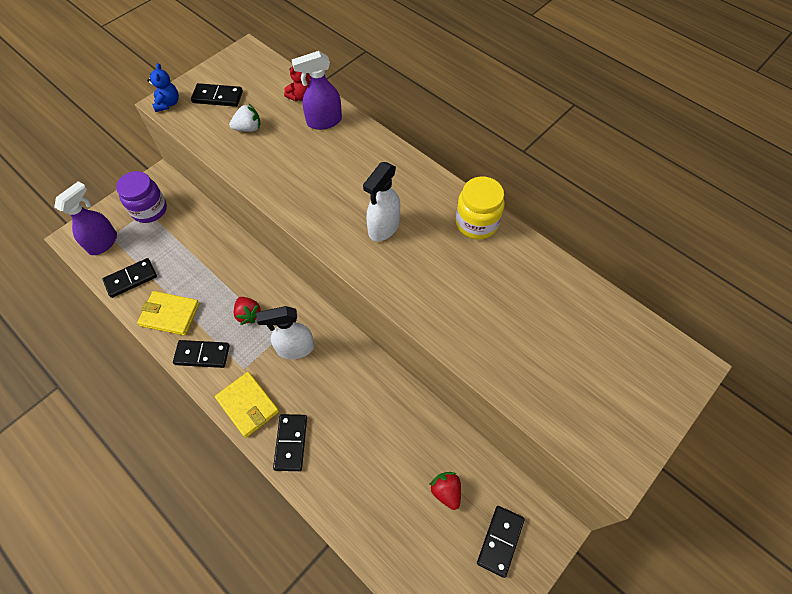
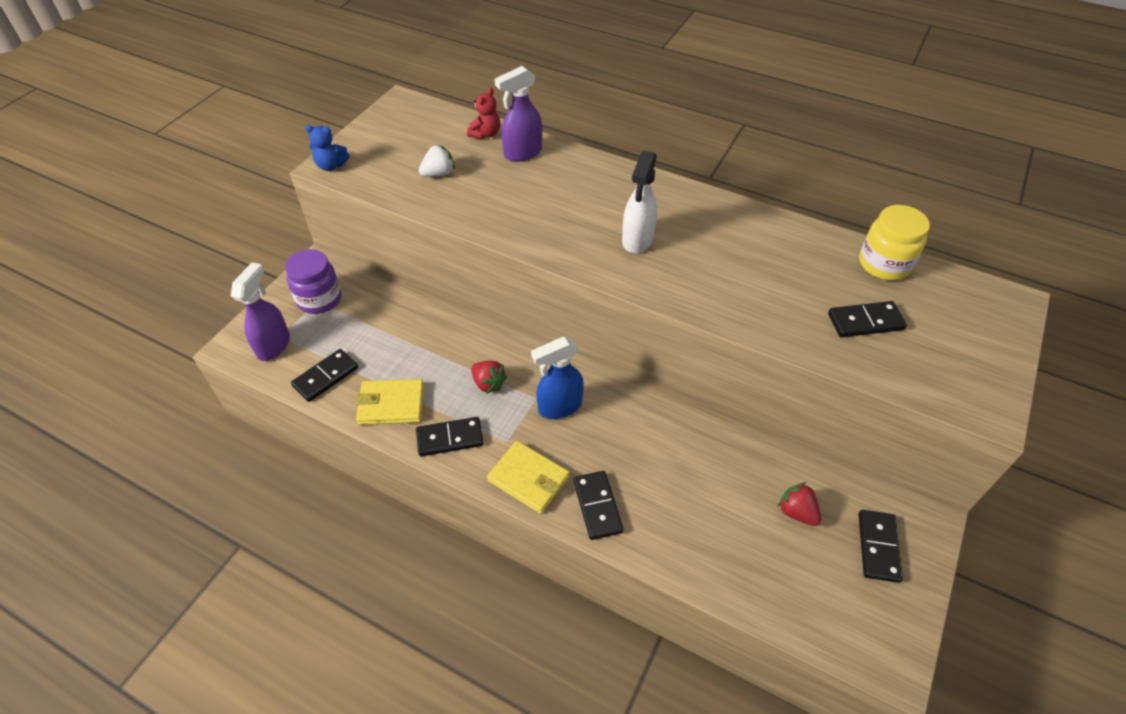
camera: 15 degrees left, 10 degrees down
(168, 103) = (331, 165): blue teddy bear -> blue teddy bear turned 120 degrees clockwise
(217, 97) = (388, 150): black domino -> black domino (865, 322)
(295, 348) = (559, 407): white spray bottle -> blue spray bottle
(476, 223) = (734, 217): yellow jar -> yellow jar (884, 264)

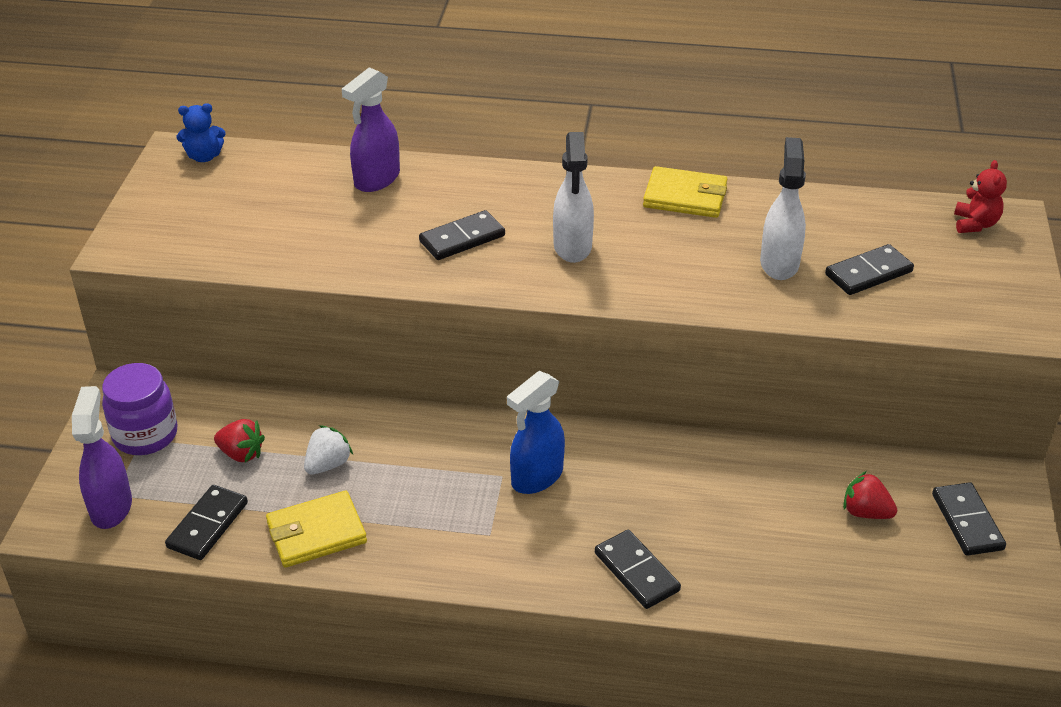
camera: 20 degrees left, 10 degrees down
(331, 165) = (125, 247): blue teddy bear -> blue teddy bear (204, 157)
(438, 173) = (279, 226): white strawberry -> white strawberry (328, 464)
(450, 438) = (415, 550): black domino -> black domino (462, 239)
(485, 134) = (315, 167): red teddy bear -> red teddy bear (975, 224)
(488, 383) = (432, 475): red strawberry -> red strawberry (241, 454)
(528, 479) = (538, 567): yellow wallet -> yellow wallet (685, 197)
(794, 294) = (779, 263): none -> white spray bottle
(884, 264) = (862, 210): yellow jar -> none

